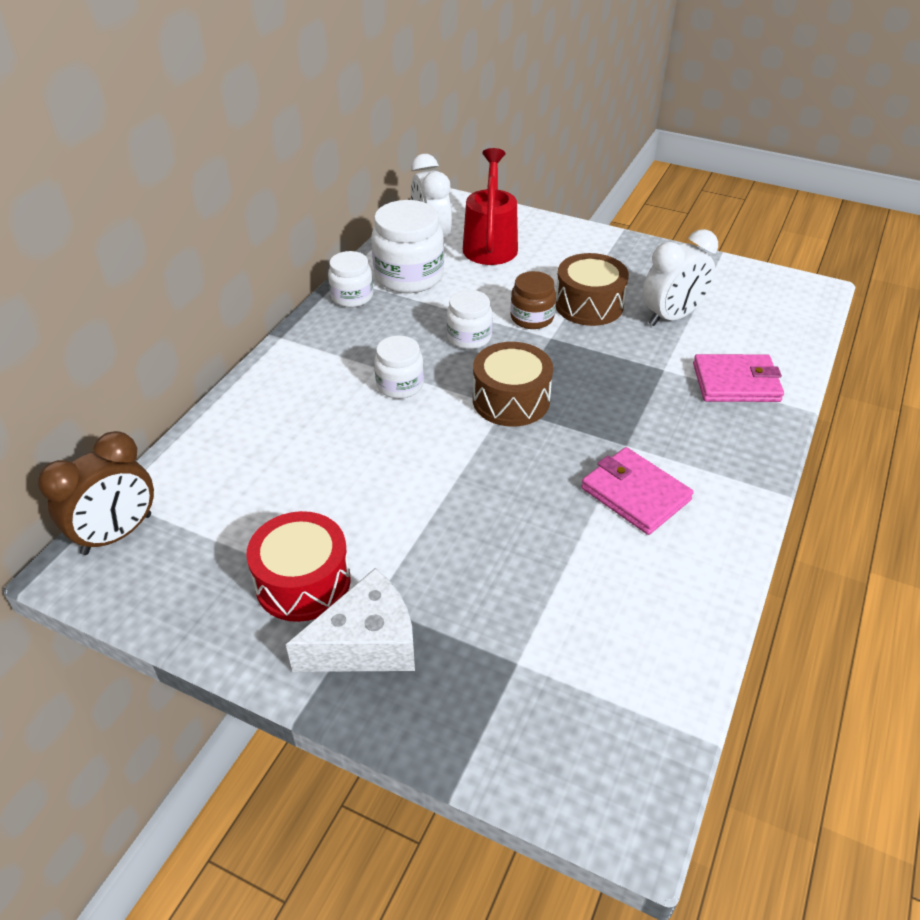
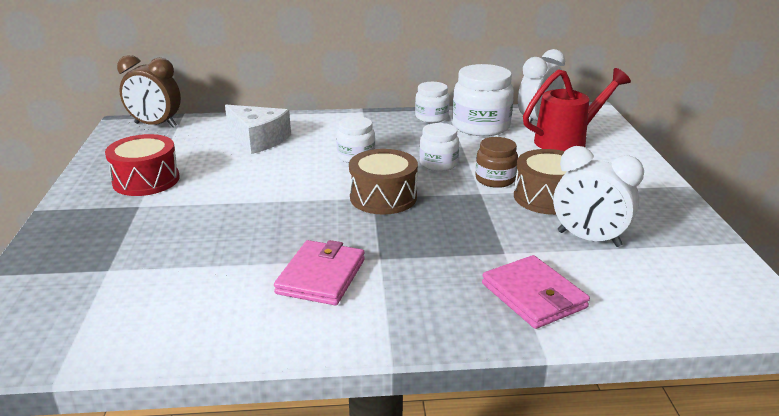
camera: 60 degrees right, 15 degrees down
(366, 643) = (104, 213): white cheese -> white cheese (258, 139)

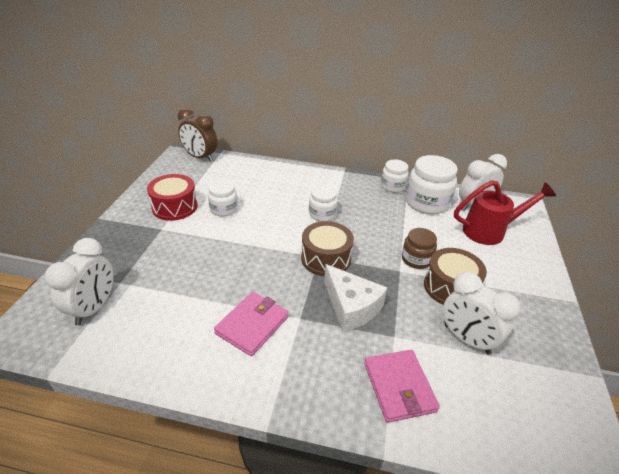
camera: 15 degrees right, 10 degrees up
(83, 302) = (94, 308): none -> white clock
(258, 139) = (261, 184): white cheese -> white cheese (351, 307)
(438, 164) = (379, 234): white jar -> white jar (224, 209)

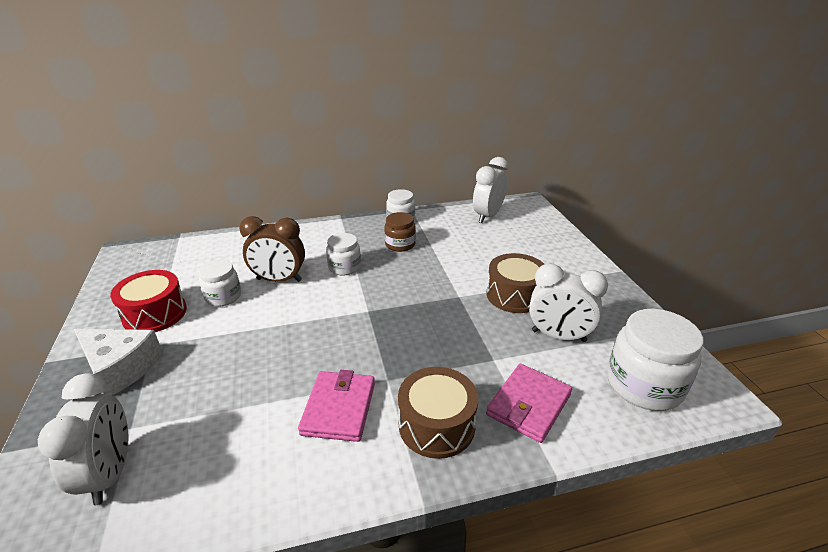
camera: 25 degrees left, 5 degrees down
(200, 157) = (155, 249): brown clock -> brown clock (279, 280)
(326, 258) = (377, 310): brown drum -> brown drum (436, 425)
(351, 307) = (434, 348): white cheese -> white cheese (120, 368)
(399, 387) = (528, 405): pink wallet -> pink wallet turned 75 degrees clockwise
(416, 259) = (467, 280): brown jar -> brown jar (400, 244)
(426, 203) = (443, 225): white jar -> white jar (644, 385)
(490, 231) = (516, 234): red watering can -> none

